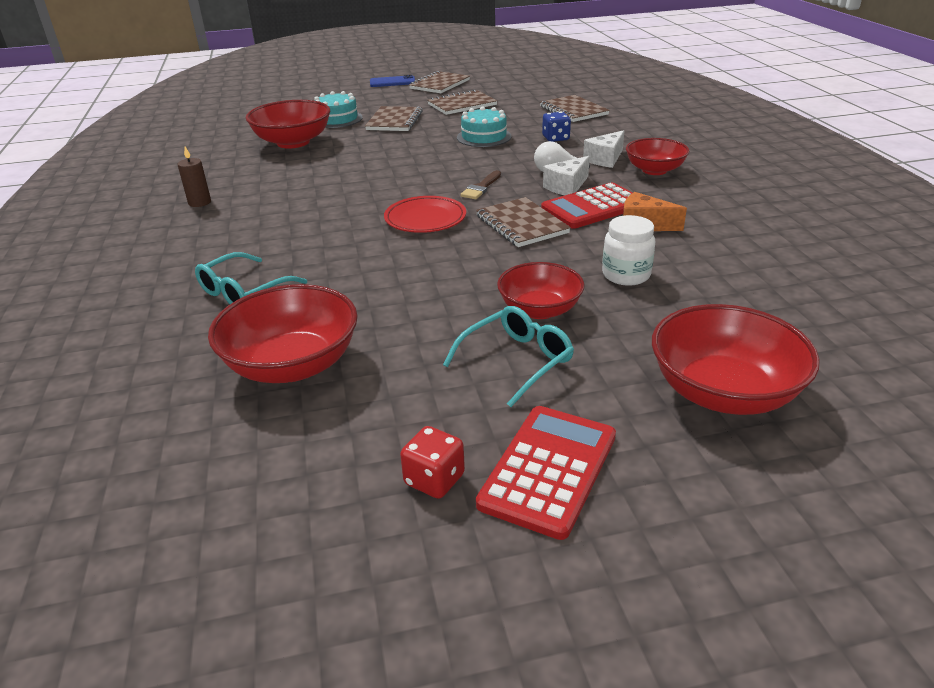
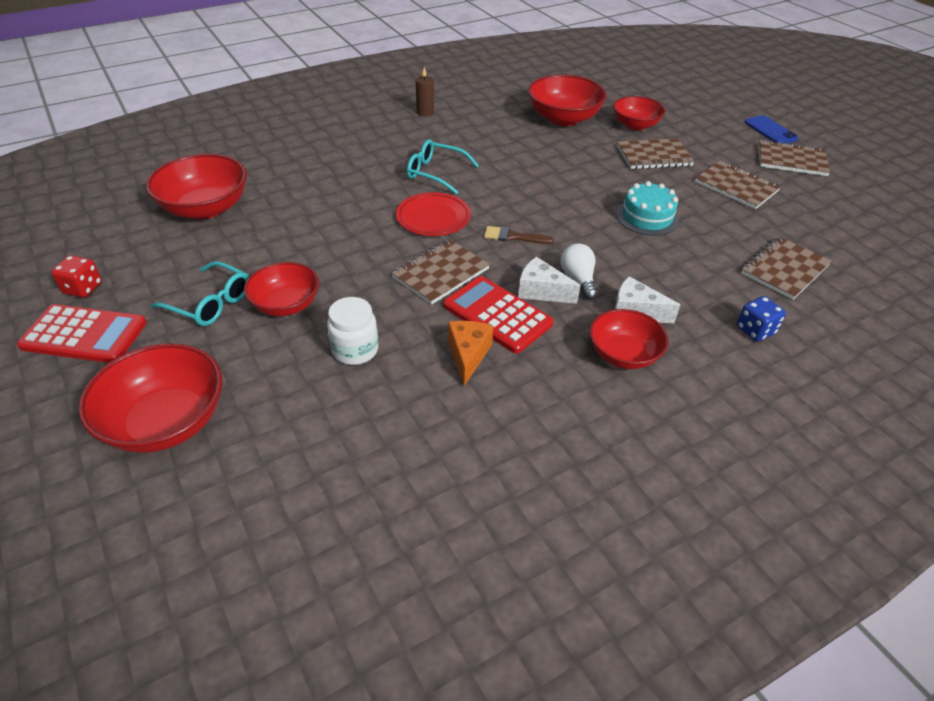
camera: 70 degrees right, 10 degrees up
(244, 291) = (295, 166): turquoise glasses -> turquoise glasses (436, 173)
(337, 119) = (635, 125): turquoise cake -> red bowl
(555, 138) = (677, 267): blue dice -> blue dice (755, 330)

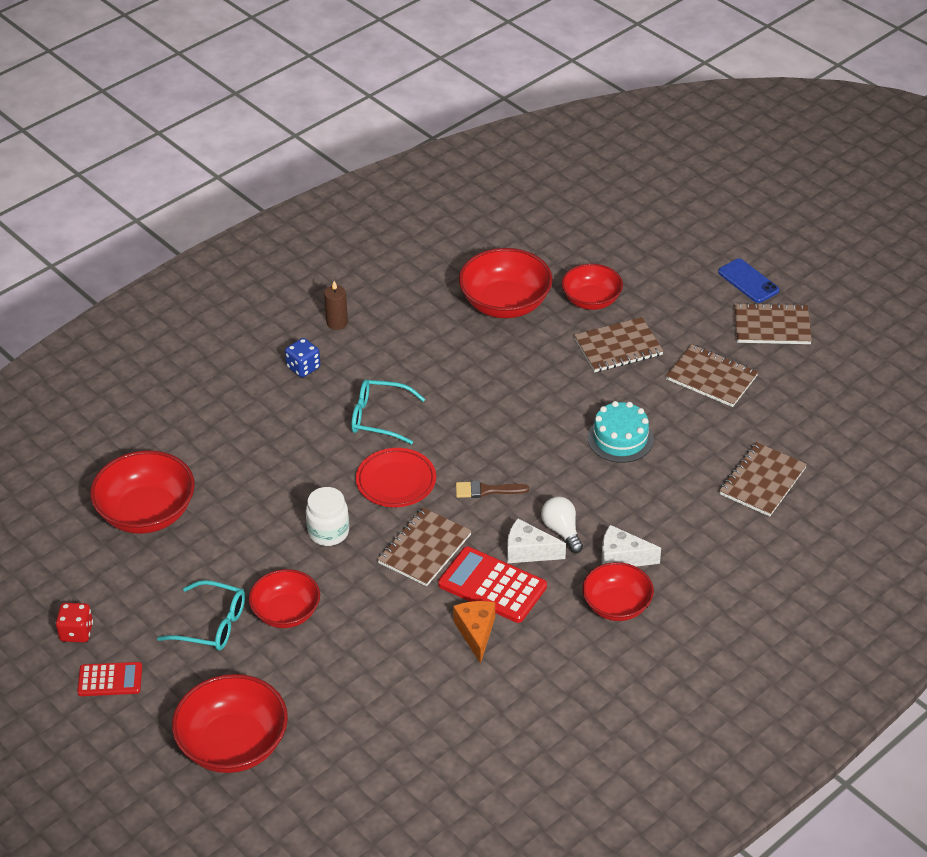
camera: 10 degrees left, 0 degrees up
(84, 335) = (110, 680): red calculator -> red calculator, size x0.62
(355, 350) = (371, 647): white jar -> white jar (328, 532)
(755, 330) = (735, 557): blue dice -> blue dice (303, 367)

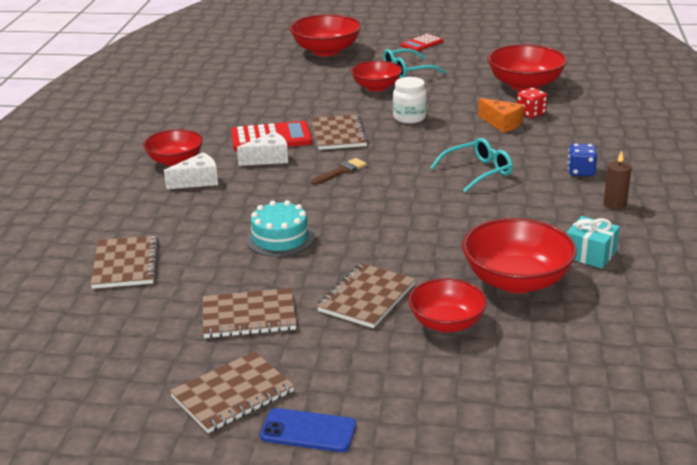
camera: 140 degrees right, 15 degrees down
(76, 632) = (468, 47): red dice -> red dice (530, 114)
(396, 481) = (409, 151): red plate -> none
(427, 294) = (590, 254): none -> turquoise gift
(476, 633) = (254, 120): orange cheese -> orange cheese (502, 123)
(562, 531) = (258, 175): white light bulb -> none

